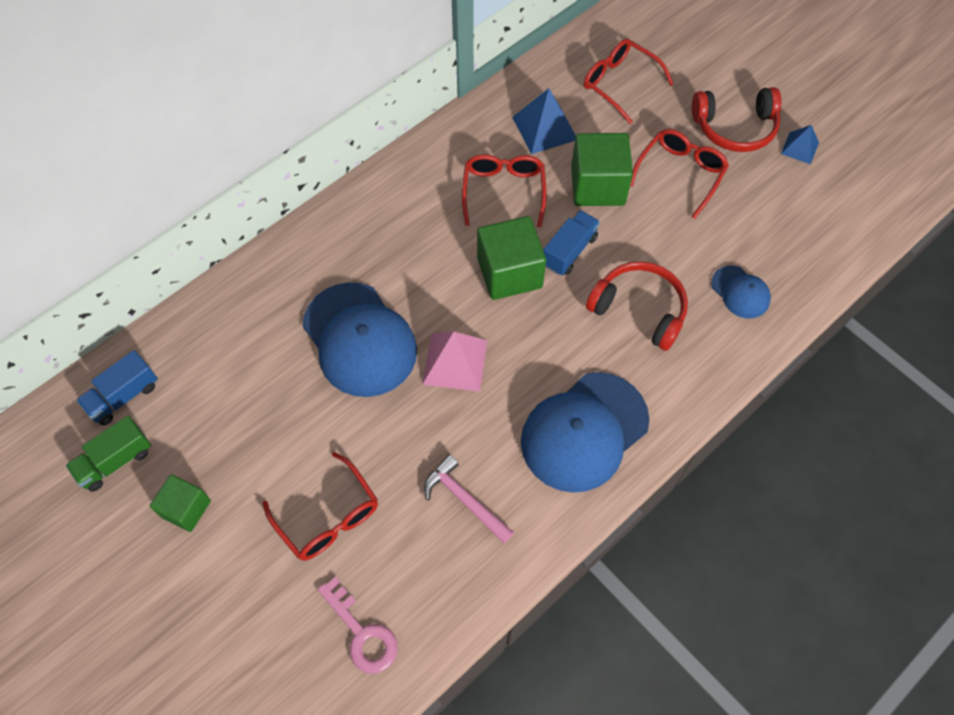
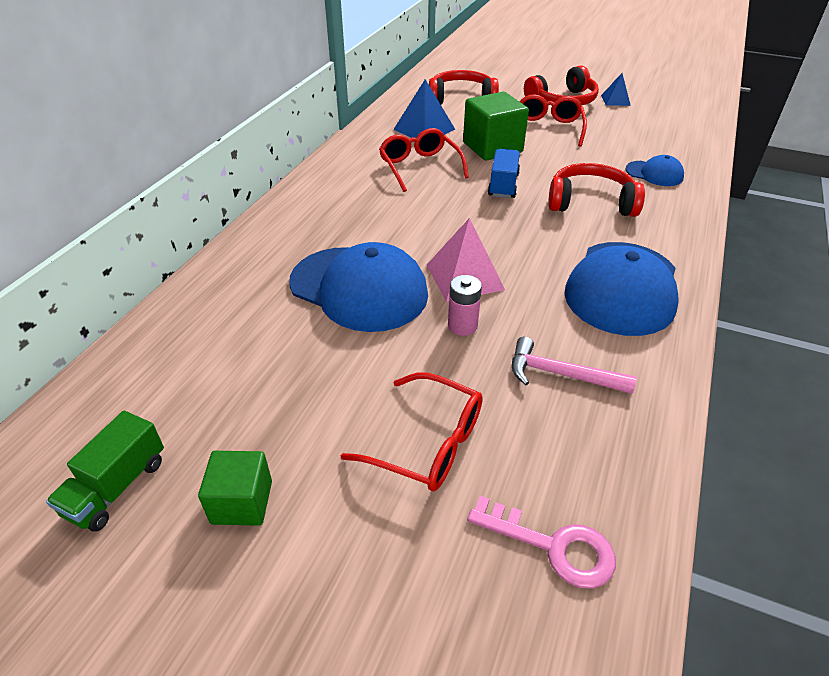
camera: 25 degrees left, 20 degrees down
(123, 396) = (102, 418): blue truck -> none
(419, 417) = (462, 326): none -> pink battery
(509, 273) = (465, 209): green cube -> none
(619, 84) = (461, 98): red glasses -> red headphones

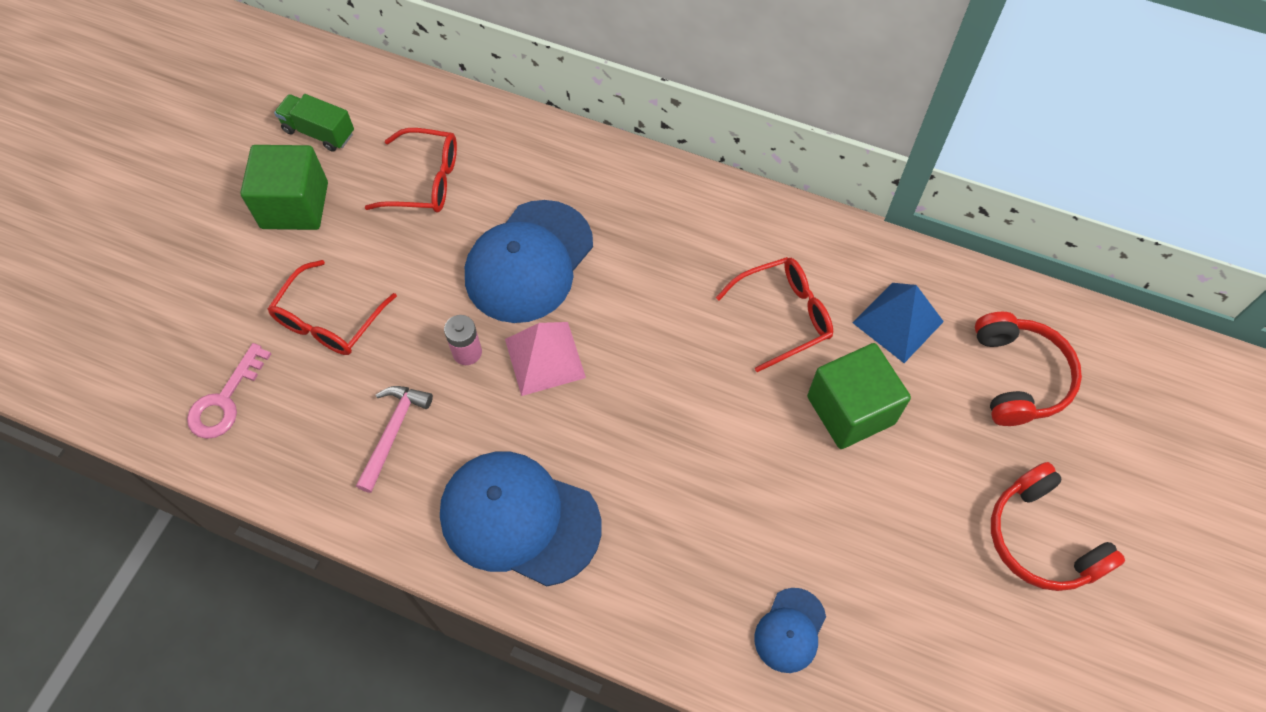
camera: 90 degrees right, 20 degrees up
(242, 502) = (295, 205): green cube -> green cube, size x1.64
(503, 185) = (742, 414): blue truck -> none
(547, 128) = (926, 497): red glasses -> red glasses (425, 181)
(590, 202) = (704, 520): red headphones -> none
(615, 100) = (1063, 634): blue pyramid -> none

